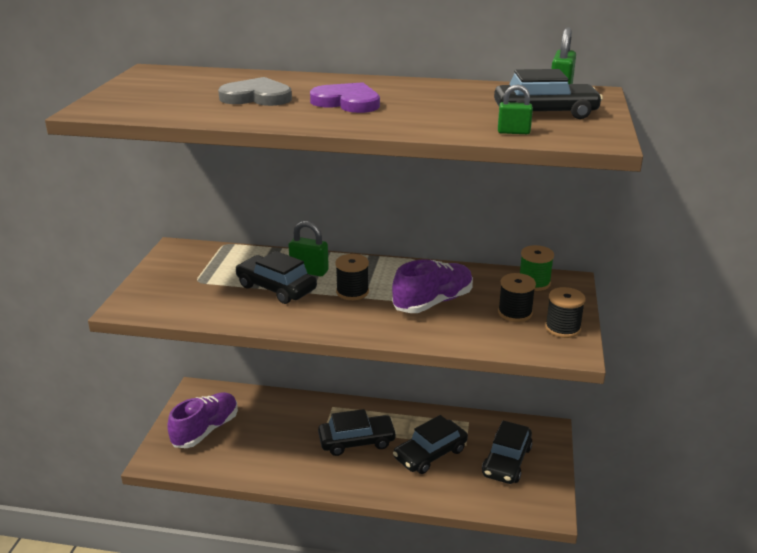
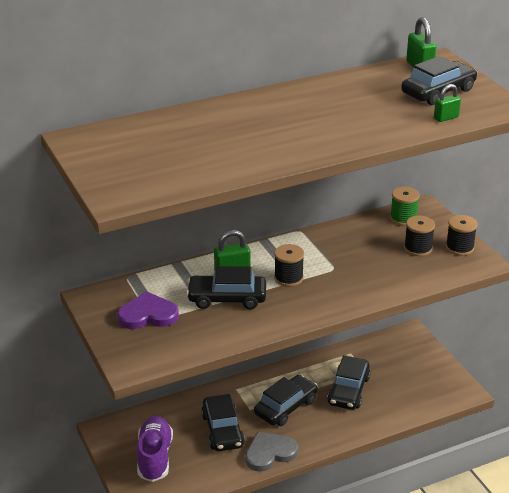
camera: 35 degrees left, 5 degrees up
(257, 97) = (221, 141): grey heart -> grey heart (269, 453)
(347, 102) = (295, 124): purple heart -> purple heart (148, 315)
(433, 302) = (355, 262): purple shoe -> none
(506, 461) = (405, 370): black car -> black car (222, 430)

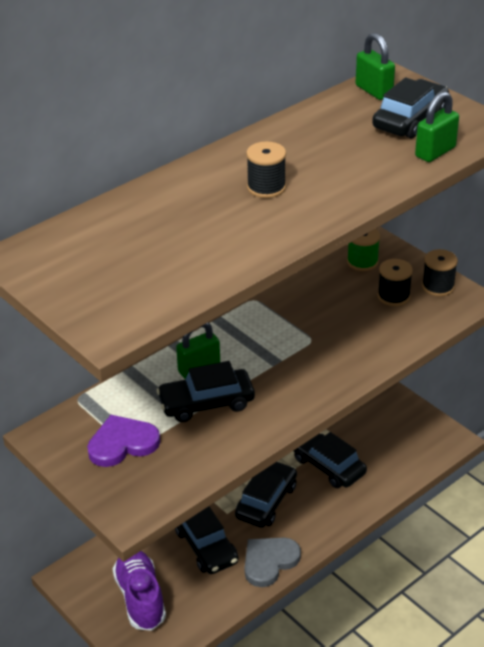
camera: 15 degrees left, 5 degrees up
(288, 278) = (266, 362): black spool -> black spool (266, 187)
(348, 390) = (328, 465): black car -> black car turned 135 degrees clockwise
(446, 118) = (435, 152): green padlock -> green padlock, size x1.53

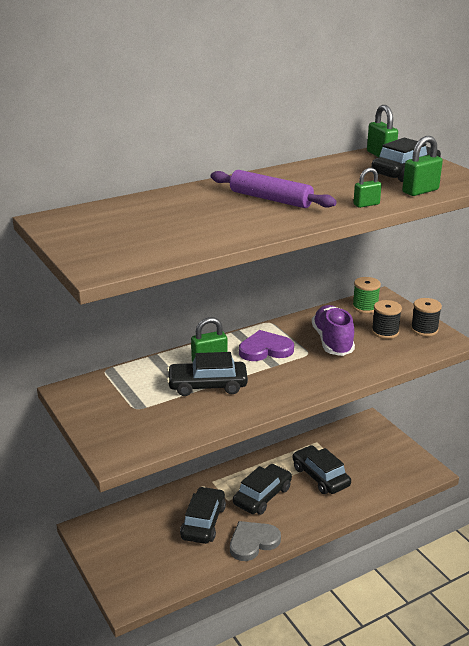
camera: 10 degrees right, 10 degrees down
(122, 444) = (129, 405): purple heart -> purple heart (265, 349)
(140, 598) = (138, 553): purple shoe -> purple shoe (332, 342)
(206, 546) = (203, 522): black car -> black car turned 150 degrees counterclockwise
(266, 187) = (270, 199): black spool -> purple rolling pin
(379, 183) = (366, 204): none -> green padlock

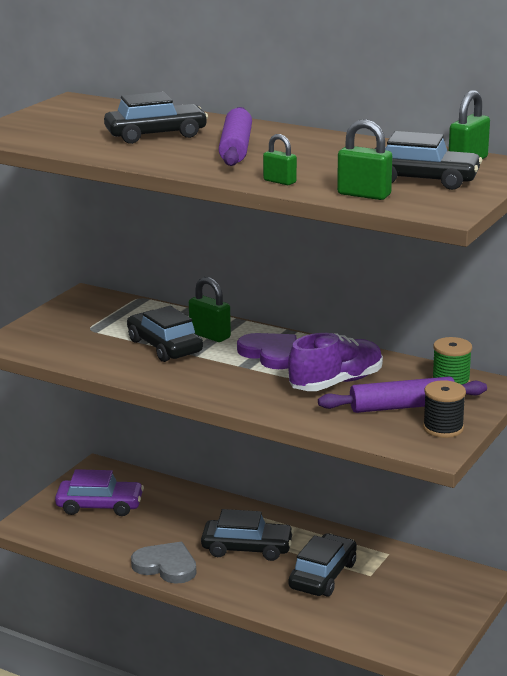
camera: 60 degrees right, 5 degrees down
(141, 547) = (100, 506): none -> purple car
(203, 522) = (168, 527): black car -> black car (156, 135)
(385, 332) = (402, 406): black spool -> purple rolling pin

